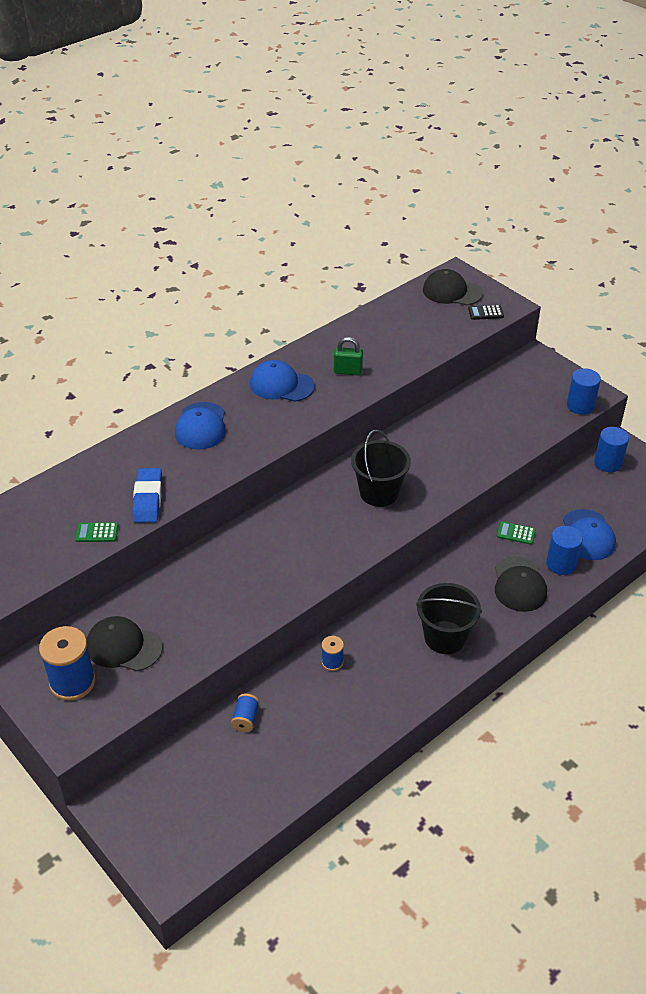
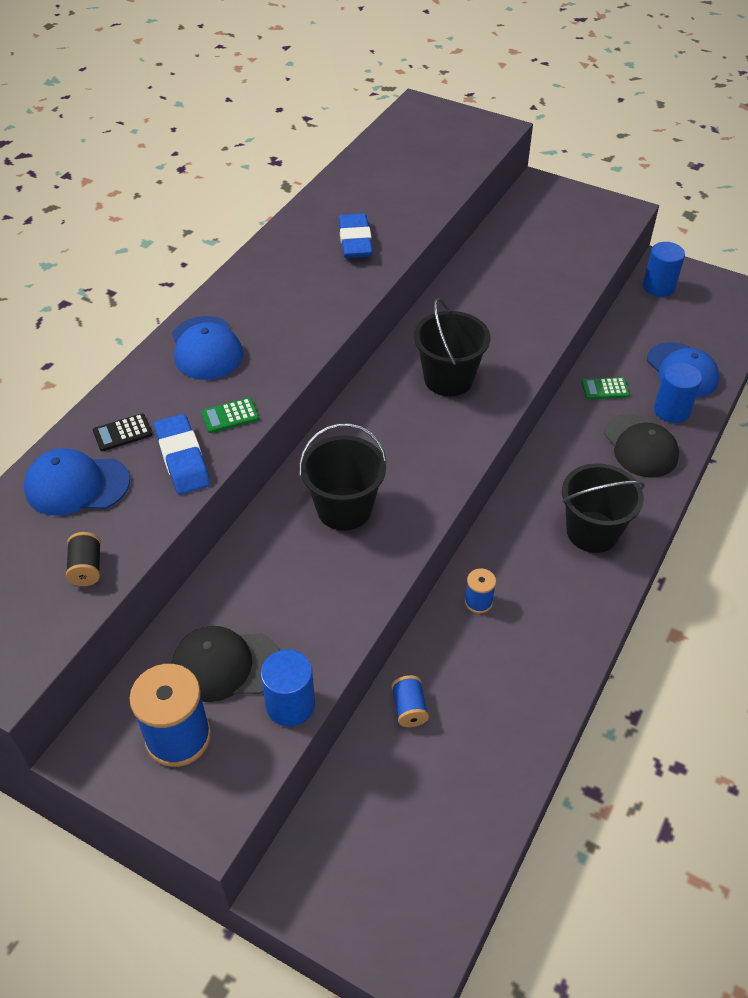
camera: 20 degrees left, 5 degrees up
(53, 554) = (87, 568): none -> black spool
(97, 533) = (134, 522): green calculator -> green calculator (230, 416)
(254, 566) = (344, 509): none -> black bucket
(281, 385) = (282, 275): blue cap -> blue cap (76, 485)
(348, 371) = (355, 241): green padlock -> blue eraser
(452, 292) = (426, 126): black cap -> none
(485, 313) = (477, 142): black calculator -> black calculator (122, 433)
(580, 405) = (616, 227): blue cylinder -> blue cylinder (290, 704)

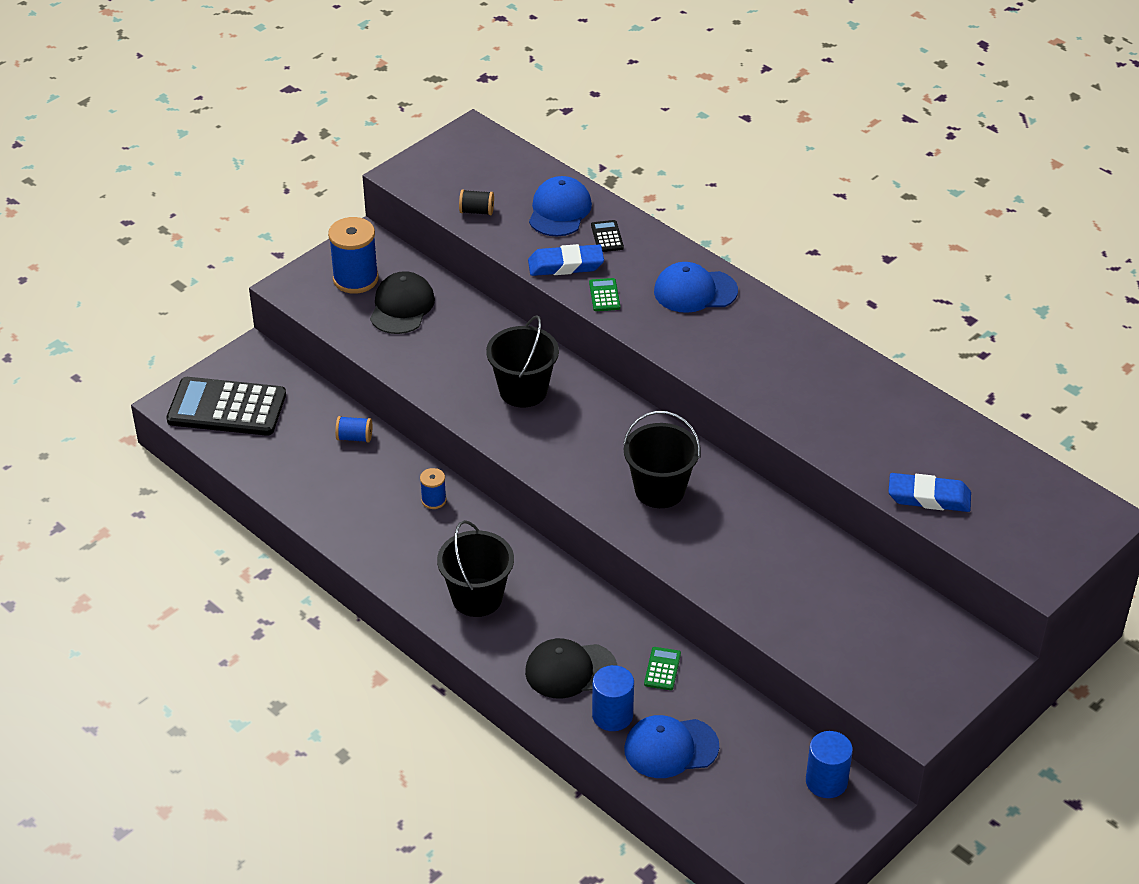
camera: 105 degrees right, 5 degrees down
(290, 704) = (354, 333): blue cylinder -> none
(355, 241) = (831, 410): blue eraser -> blue eraser (929, 497)
(404, 883) = (227, 408): none -> black calculator

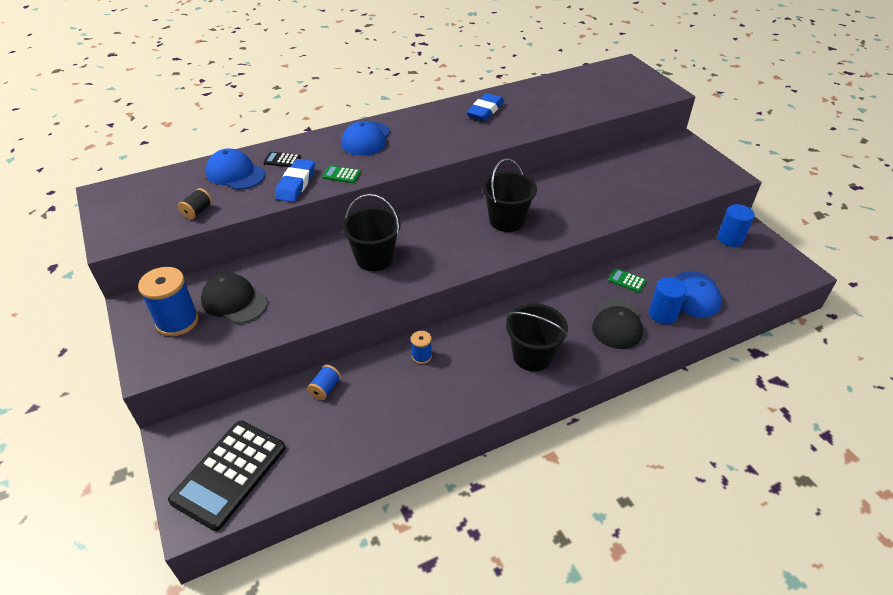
camera: 70 degrees left, 0 degrees up
(929, 497) = (594, 106): blue eraser -> blue eraser (485, 110)

